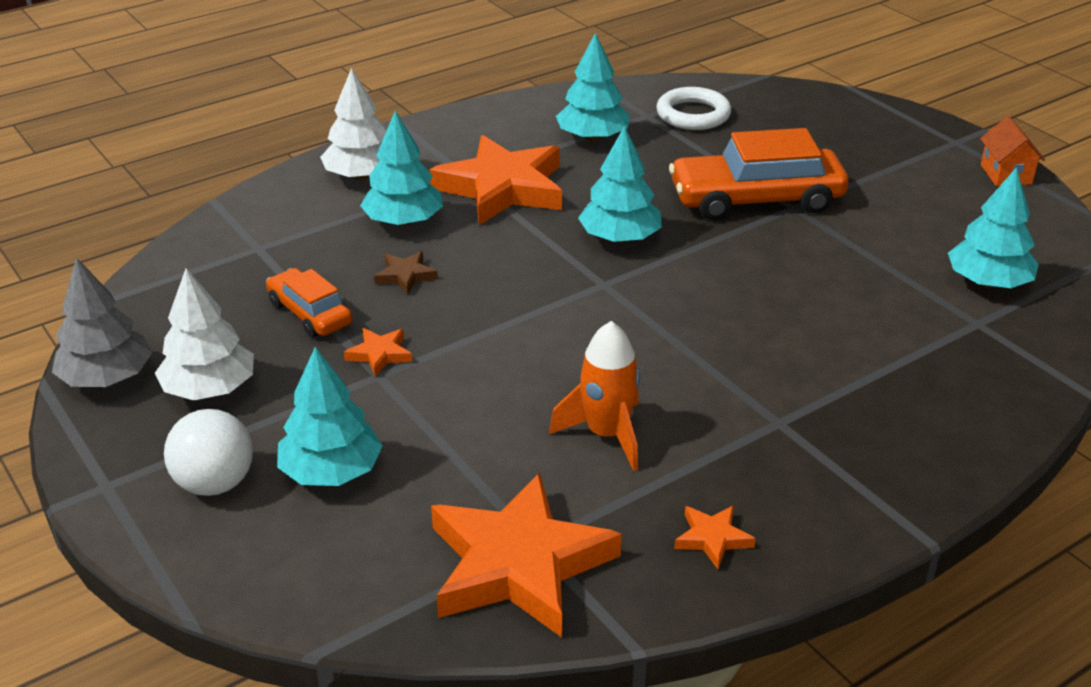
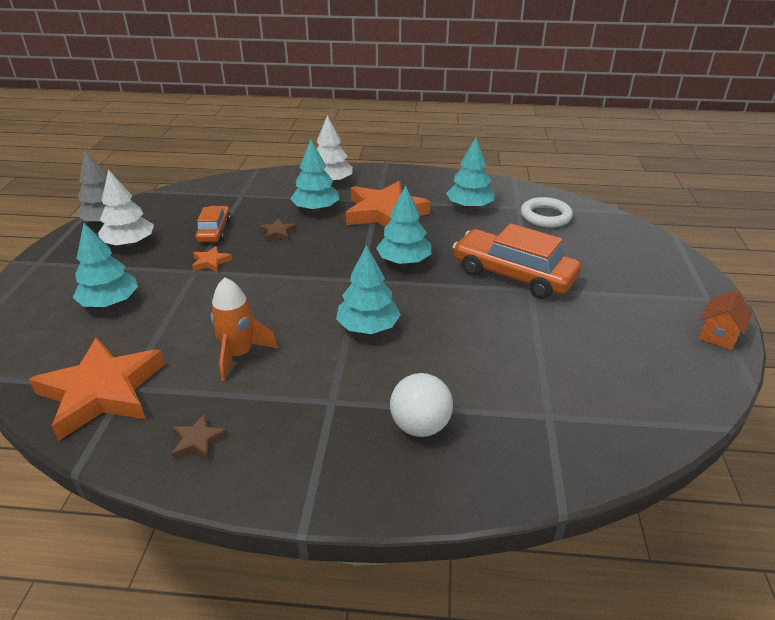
camera: 40 degrees right, 0 degrees up
(215, 483) = (67, 283): white ball -> white ball (420, 426)
(712, 538) = (198, 441): orange star -> brown star
(988, 282) = (596, 395): turquoise tree -> turquoise tree (368, 327)

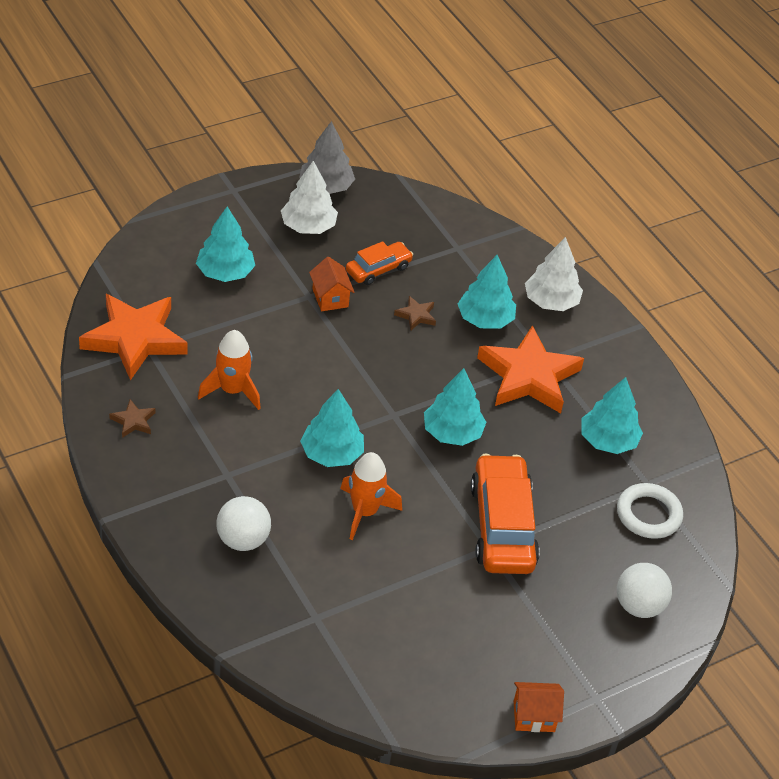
camera: 50 degrees right, 10 degrees up
(211, 262) = (330, 298): orange star -> orange house
(446, 335) = (364, 512): none -> orange rocket
(626, 249) = (639, 606): none -> white ball

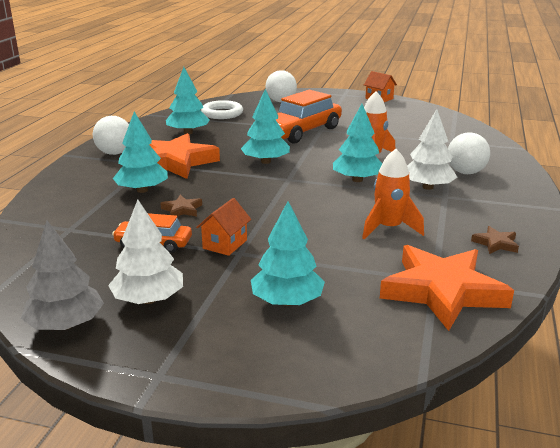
camera: 130 degrees left, 20 degrees down
(551, 301) = (84, 181): white tree -> white tree (427, 187)
(604, 356) = (115, 153): none -> white ball

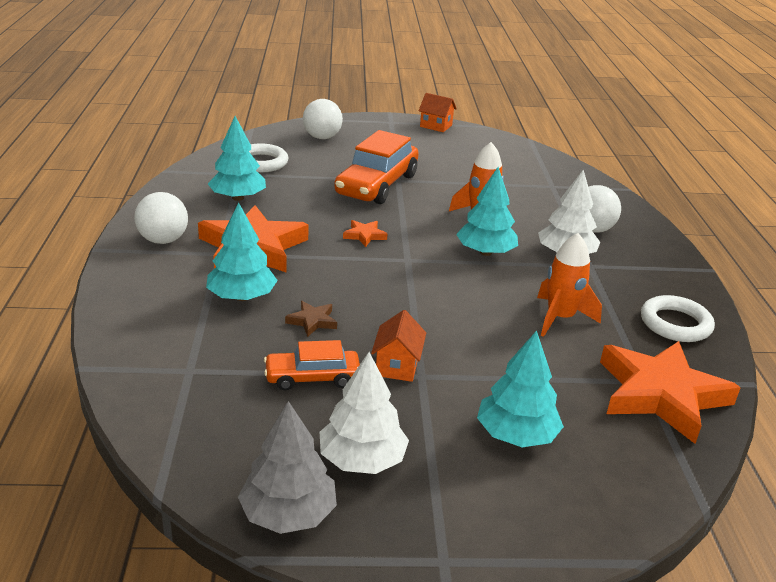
camera: 20 degrees left, 5 degrees up
(265, 161) = (364, 235): turquoise tree -> orange star
(495, 243) = (675, 324): brown star -> white ring

